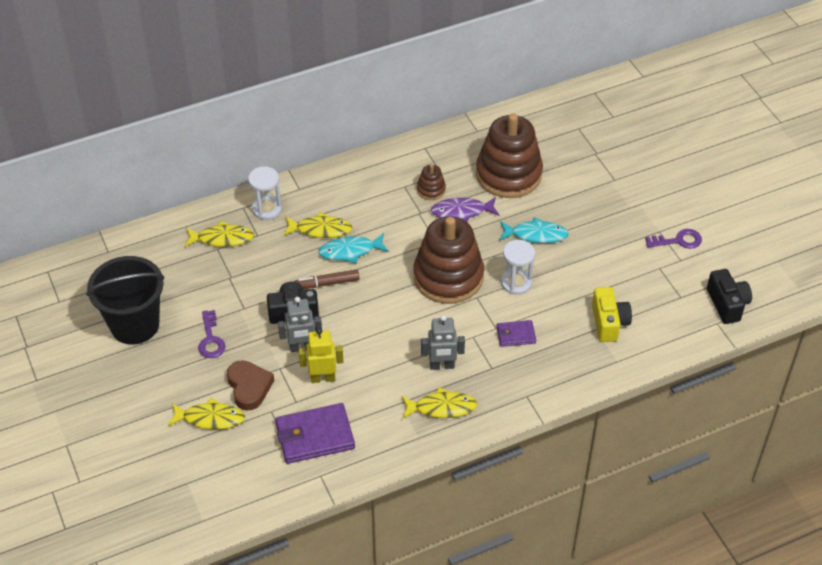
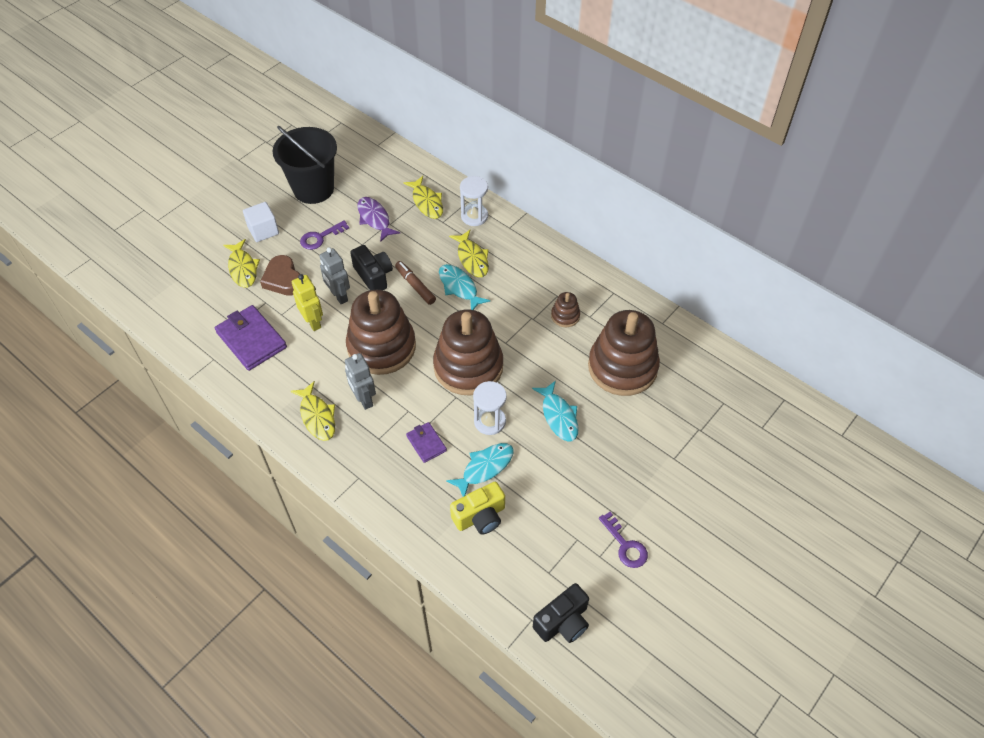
camera: 65 degrees right, 5 degrees up
(166, 386) = (263, 230): none -> white cube
(249, 387) = (283, 279): brown heart -> brown heart turned 105 degrees clockwise
(387, 333) = (381, 347): none -> brown stacking toy
(462, 212) = (552, 348): purple fish -> purple fish (375, 219)
(562, 303) = (485, 468): none -> turquoise fish

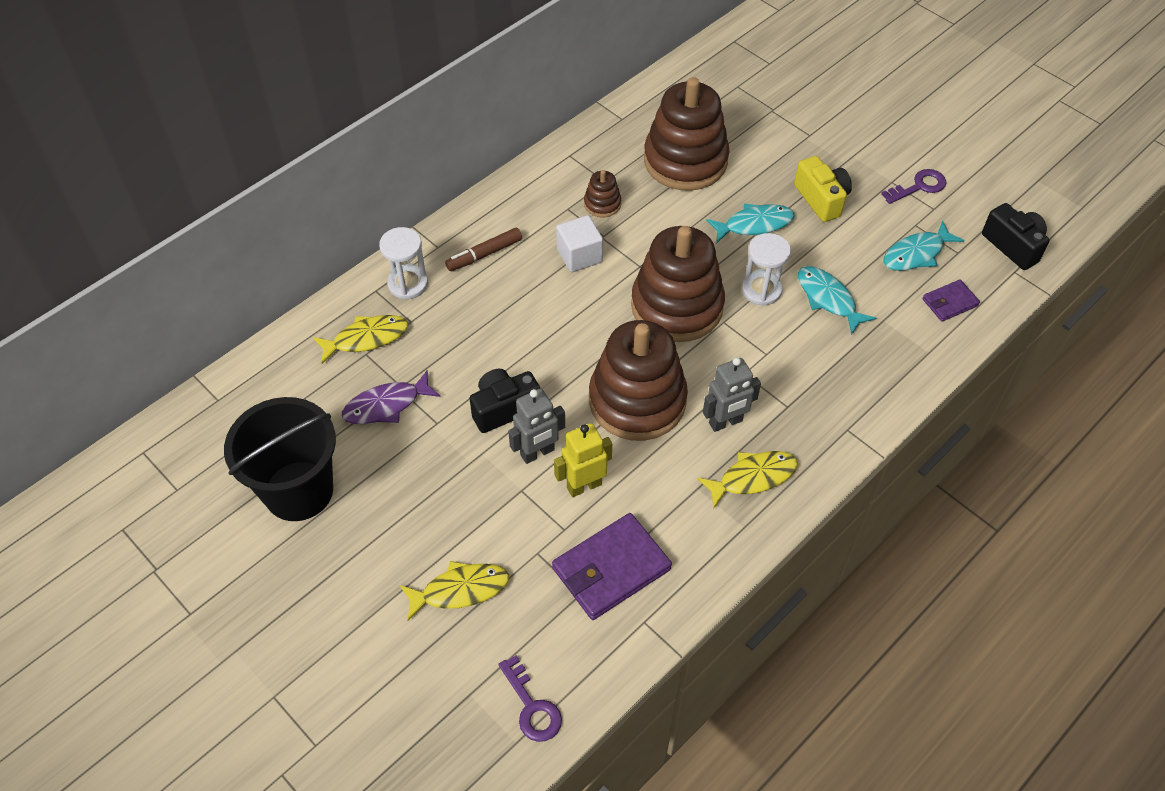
camera: 85 degrees left, 0 degrees up
(263, 230) = (379, 563): white cube -> white cube (579, 255)
(283, 279) = (493, 529): brown heart -> none
(320, 237) = (412, 479): purple key -> purple key (532, 706)
(415, 286) = (530, 358): brown marker -> brown marker (484, 254)
(426, 443) = (794, 355): purple wallet -> purple wallet (949, 302)
(459, 287) = (540, 308): turquoise fish -> turquoise fish (916, 254)
(472, 258) = (489, 291): yellow fish -> none
(480, 516) = (894, 307): yellow camera -> yellow camera (821, 199)

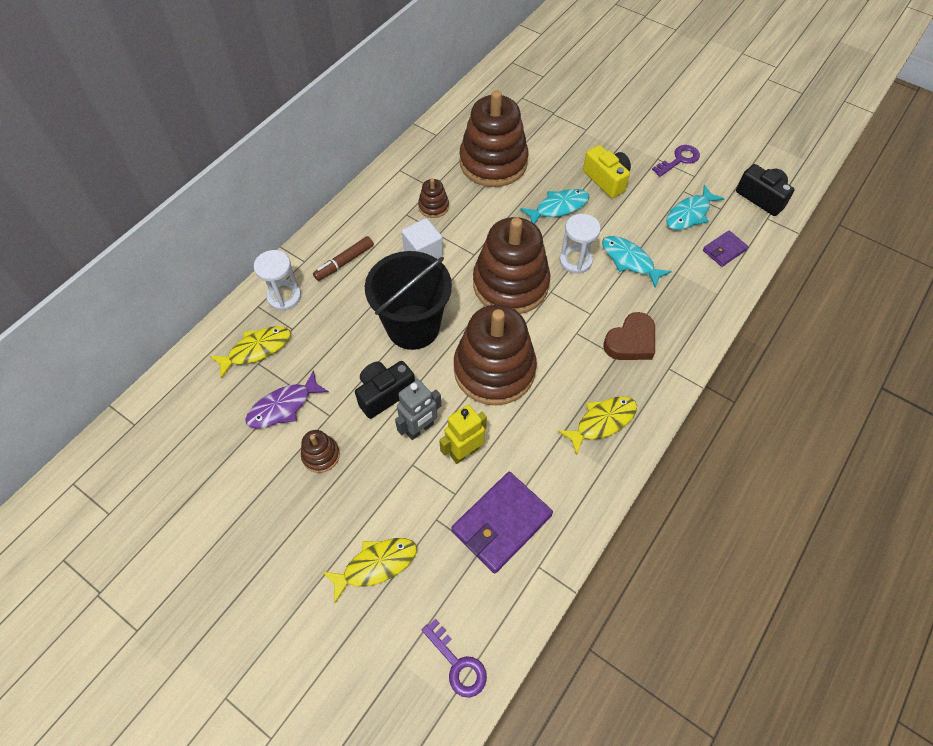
camera: 10 degrees left, 5 degrees up
(299, 491) = (218, 497): black bucket -> black bucket (413, 327)
(419, 464) = (321, 455): none -> brown stacking toy
(725, 422) = (570, 377): grey robot -> none
(808, 392) = (631, 341): none -> brown heart

